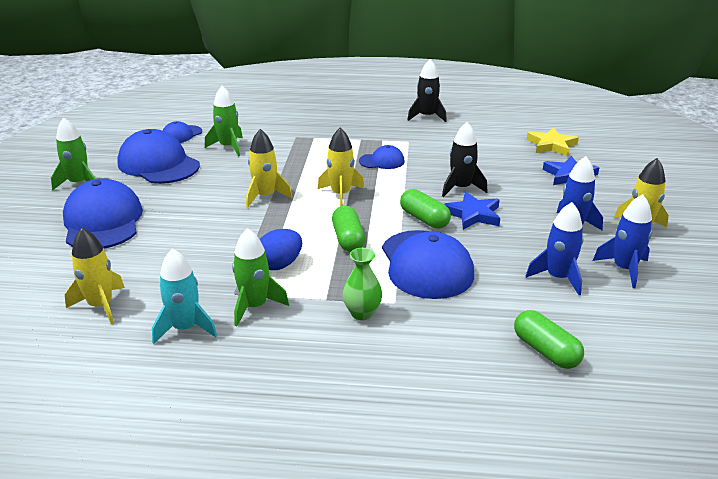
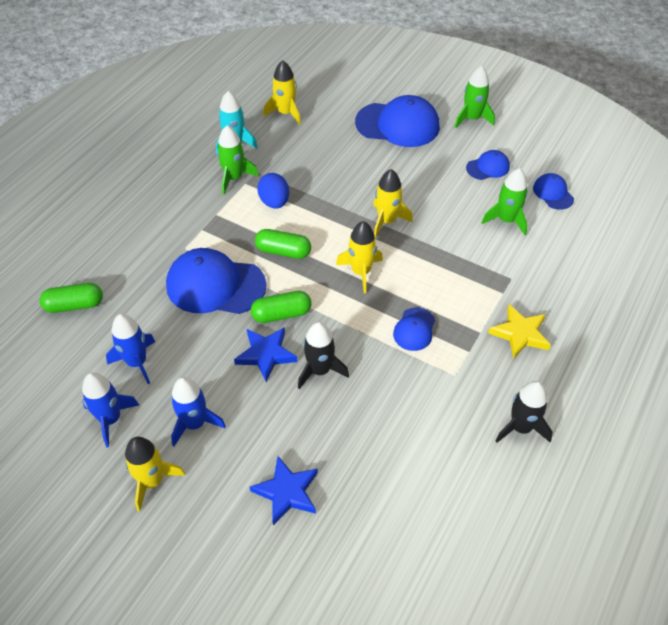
camera: 115 degrees right, 20 degrees up
(158, 164) = (488, 167): blue cap -> blue cap, size x0.50
(362, 313) = (187, 227): green vase -> none
(552, 145) = (372, 526): yellow star -> yellow star (520, 334)

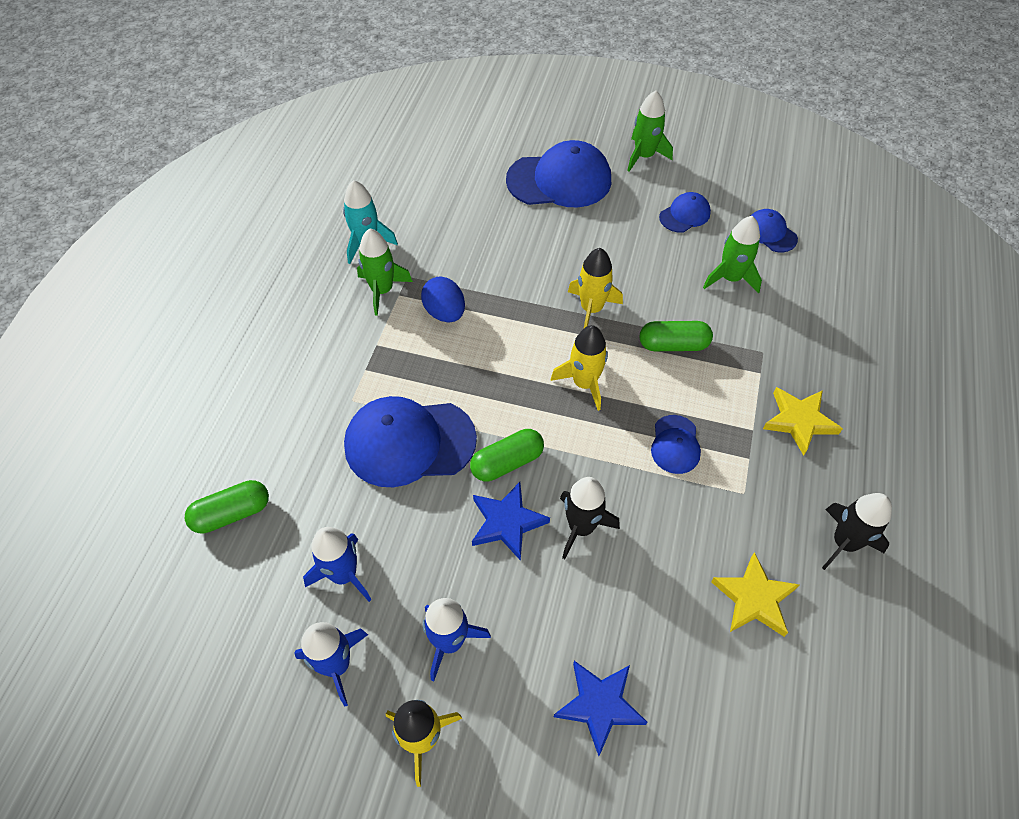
camera: 15 degrees left, 5 degrees up
(283, 251) = (479, 377): green capsule -> green capsule (673, 345)
(285, 113) = (417, 190): yellow rocket -> none
(433, 449) = (754, 598): none -> yellow star

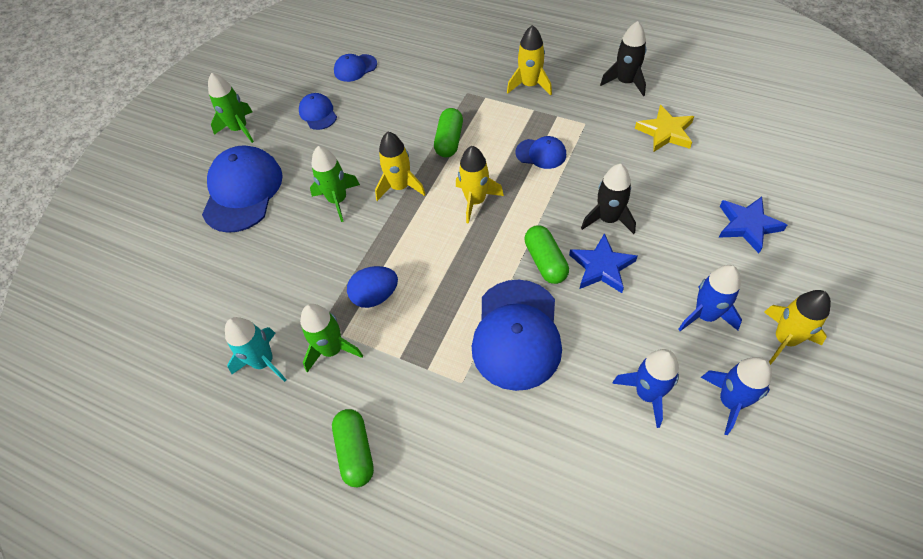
camera: 75 degrees left, 0 degrees up
(232, 513) = (580, 499): green capsule -> green capsule (355, 451)
(730, 278) = (393, 98): green rocket -> green rocket (338, 200)
(799, 421) = (530, 85): yellow star -> yellow rocket

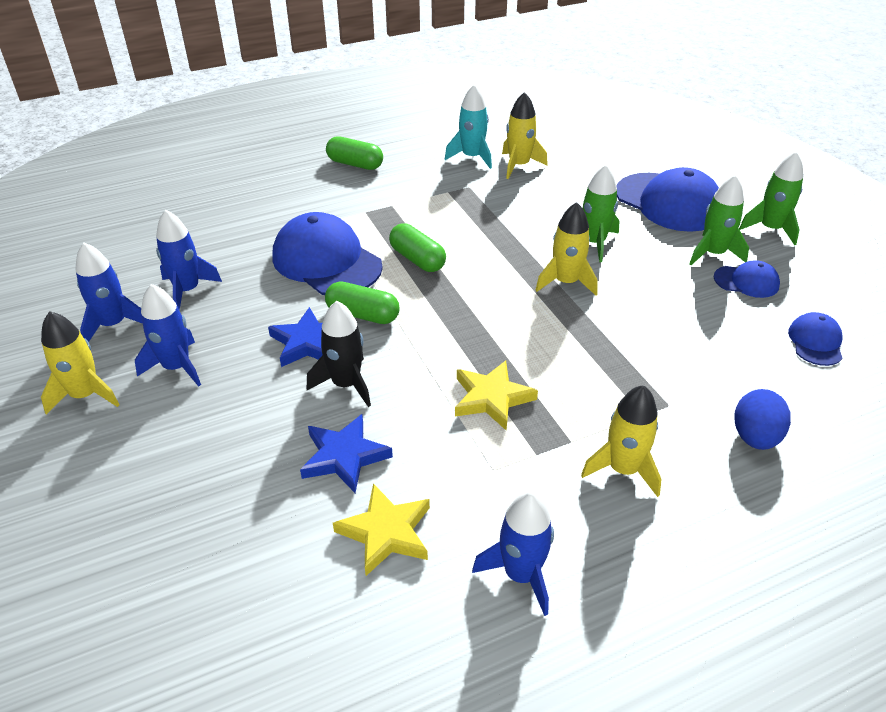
camera: 125 degrees right, 15 degrees down
(332, 349) = (441, 183): green rocket -> green rocket (713, 253)
(375, 296) = (460, 218): blue egg -> blue egg (755, 437)
(449, 141) = (595, 345): green capsule -> green capsule (417, 259)
(475, 201) = (487, 316): yellow rocket -> yellow rocket (519, 165)
(541, 153) = (491, 398): blue cap -> yellow star
(625, 82) = (521, 574): black rocket -> blue rocket
(747, 225) = (188, 479): blue star -> blue star (344, 456)

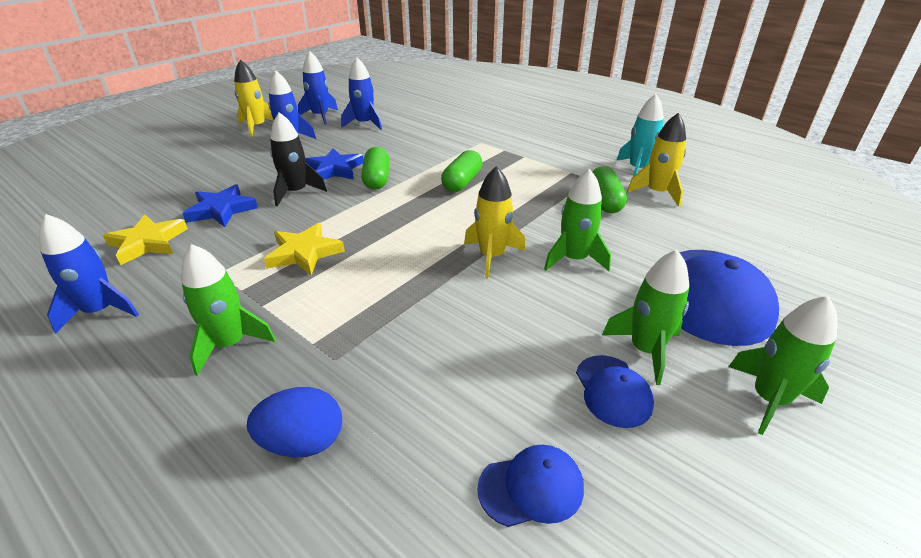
camera: 65 degrees right, 5 degrees down
(326, 261) = (429, 152): blue cap -> none
(355, 164) = (562, 131): green capsule -> green capsule (604, 201)
(623, 469) = (230, 344): yellow rocket -> green rocket

